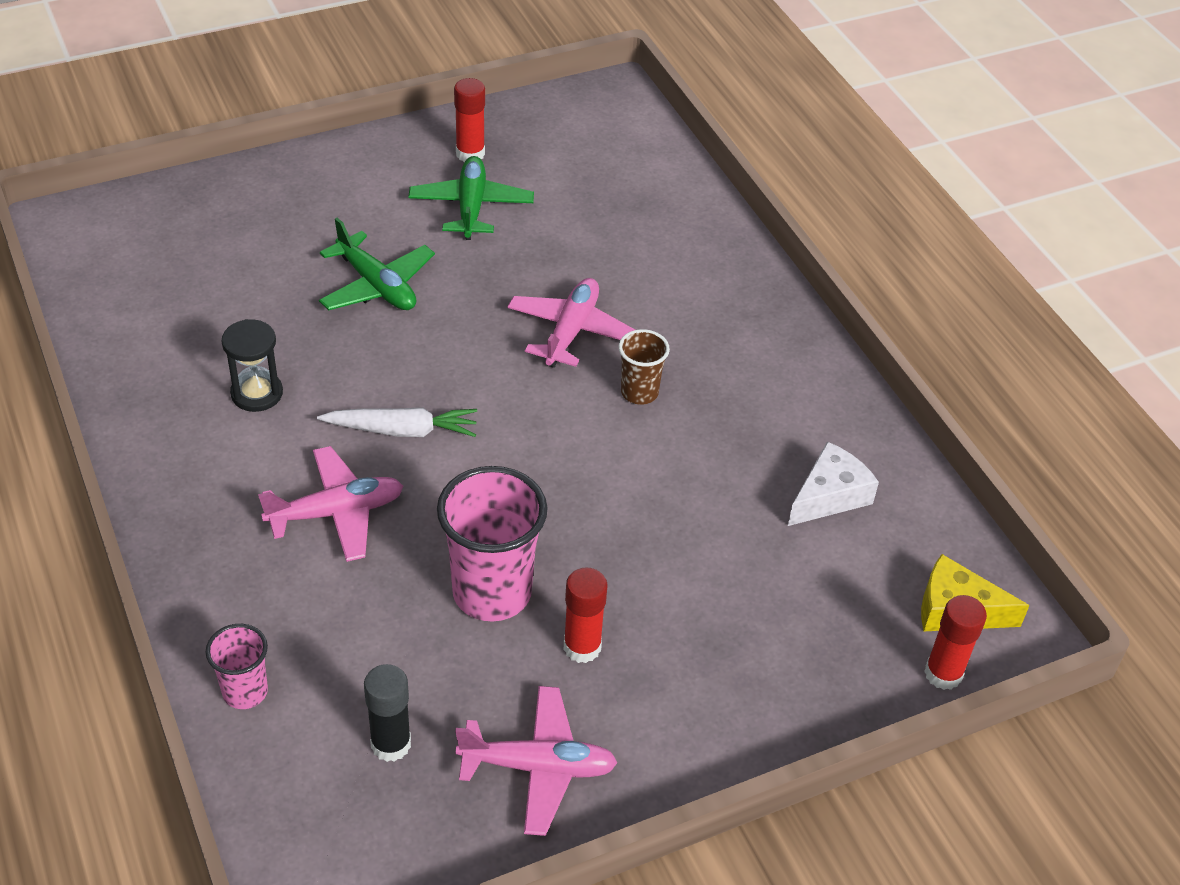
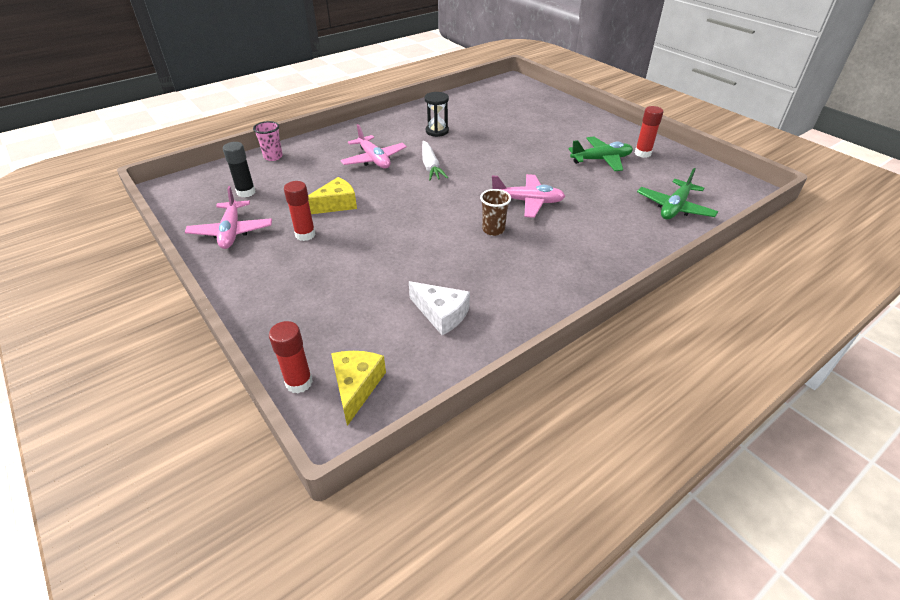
camera: 80 degrees right, 5 degrees down
(376, 285) = (523, 145): green plane -> green plane (674, 207)
(492, 592) = (336, 204): pink cup -> yellow cheese

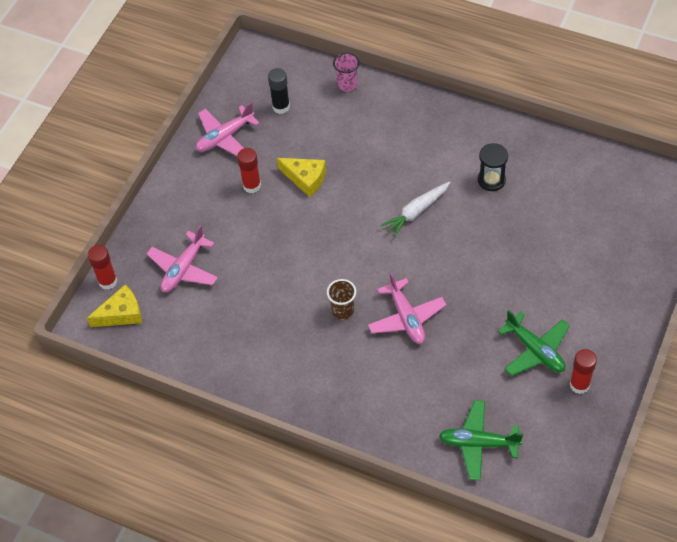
camera: 65 degrees right, 15 degrees up
(374, 159) = (397, 161): pink plane -> pink plane (184, 268)
(441, 314) = (215, 326): white cheese -> none

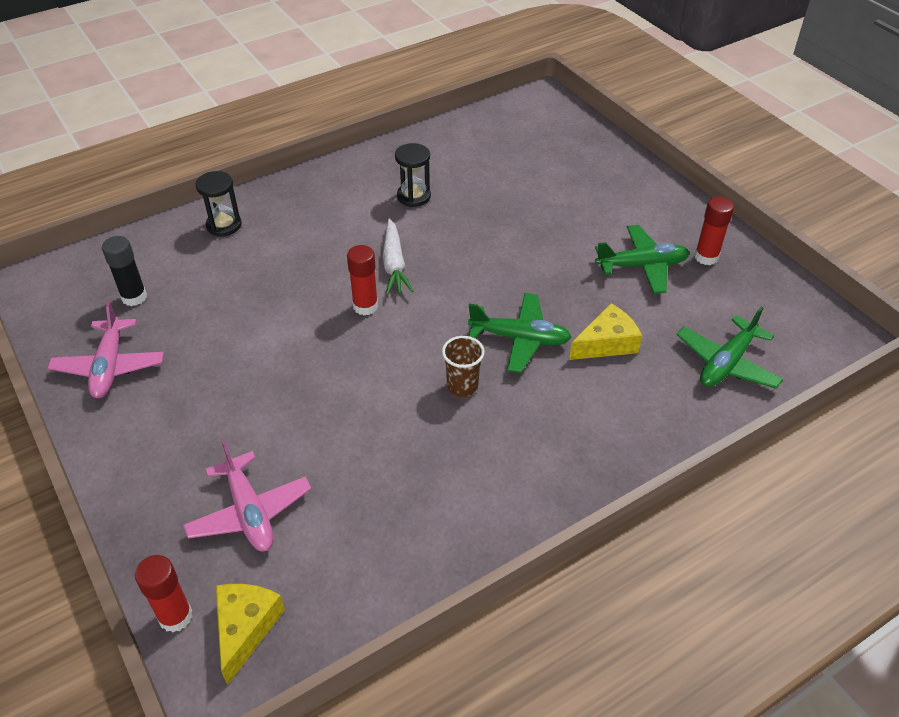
camera: 60 degrees left, 10 degrees down
(252, 186) = (207, 378): red glue stick -> red glue stick (365, 306)
(305, 179) = (253, 327): yellow cheese -> yellow cheese (606, 343)
(347, 84) = (176, 233): pink cup -> none
(374, 102) = (224, 225): none -> black hourglass
(406, 317) = (520, 338): pink plane -> green plane

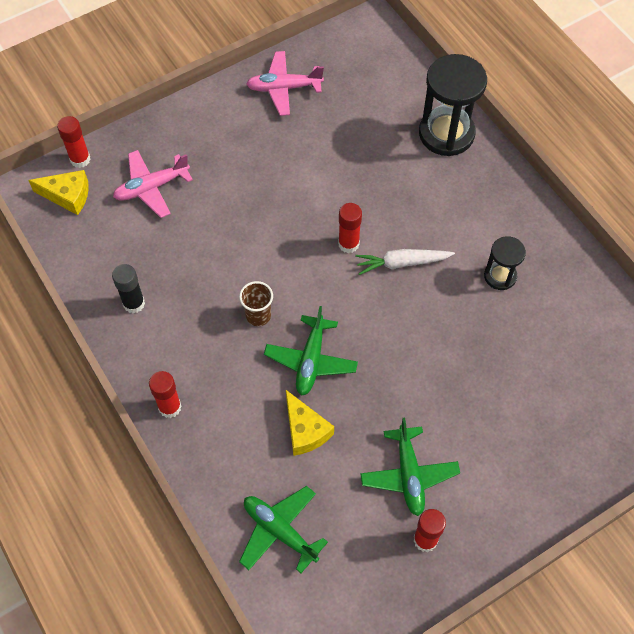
camera: 90 degrees right, 15 degrees up
(134, 297) = (356, 89): black glue stick -> black glue stick (134, 303)
(224, 225) = (446, 134): black hourglass -> black hourglass, size x1.84
(595, 470) = (170, 407): none -> red glue stick

